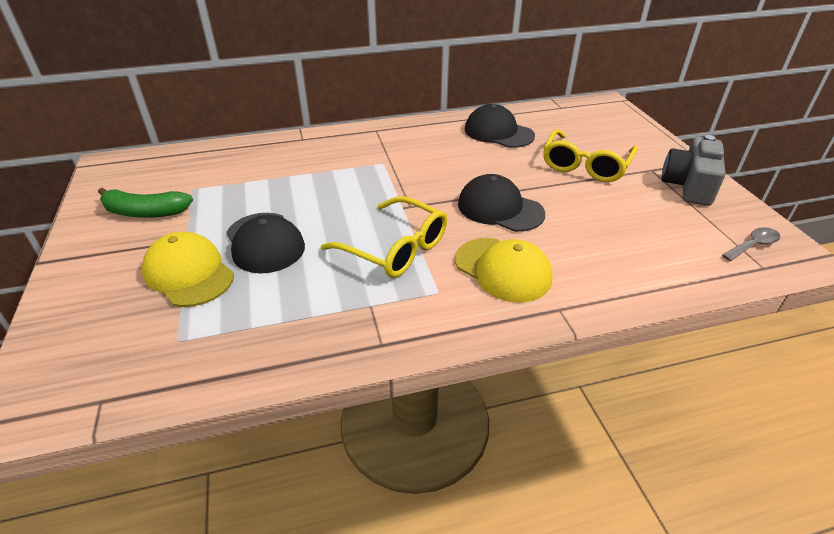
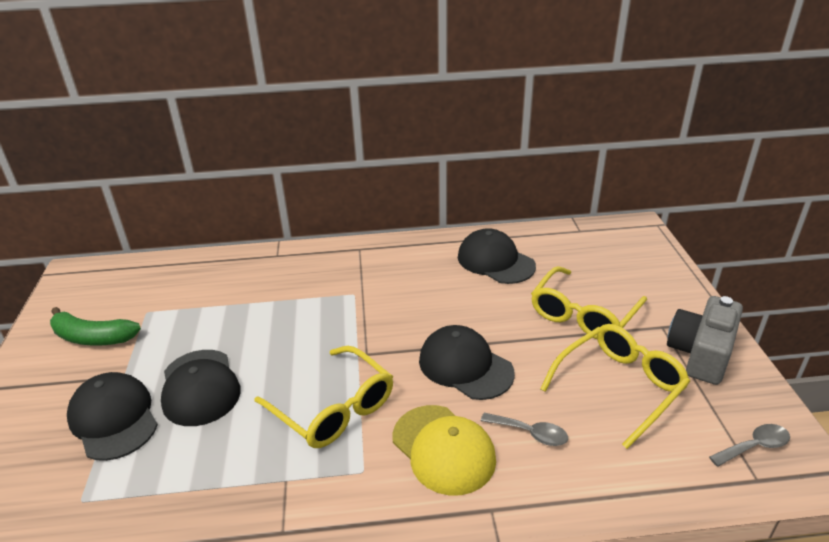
camera: 10 degrees right, 5 degrees down
(189, 273) = (114, 419): yellow cap -> black cap
(572, 252) = (530, 433): none -> grey spoon
(633, 213) = (619, 387): none -> yellow glasses

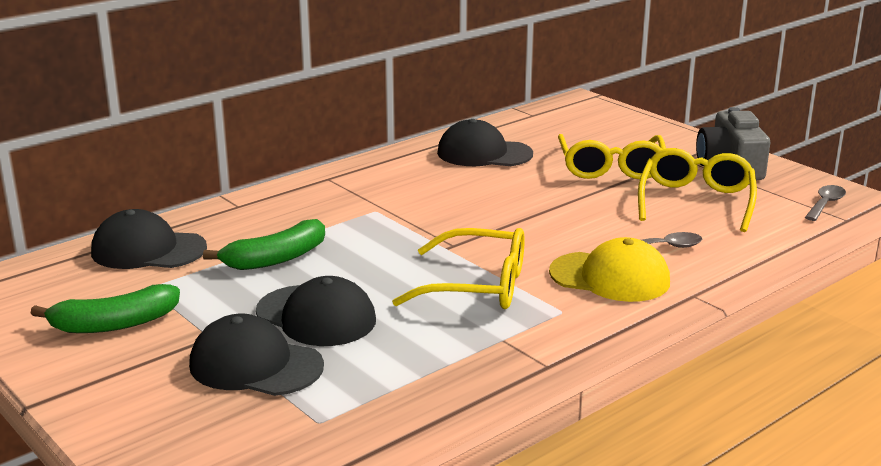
camera: 35 degrees left, 10 degrees down
(241, 316) = (275, 258): none -> green banana
(465, 366) = (556, 226): black cap -> black cap (148, 250)

